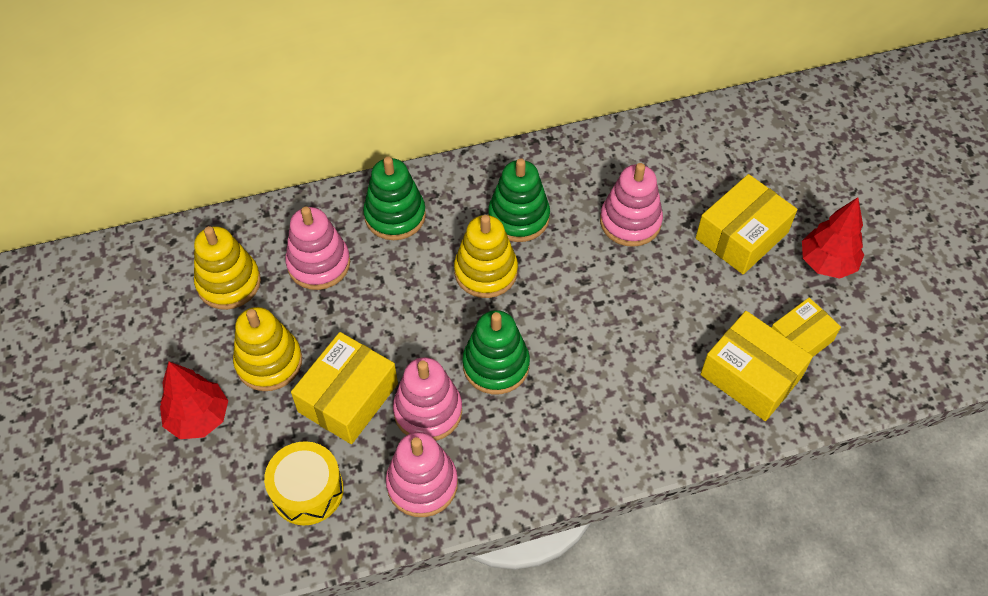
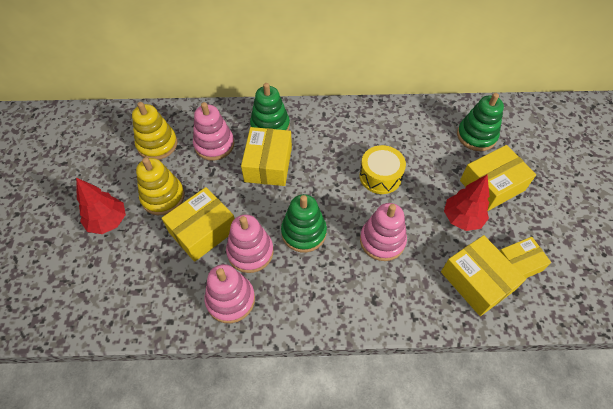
camera: 15 degrees right, 0 degrees up
(307, 490) = (156, 285): yellow drum -> yellow drum (380, 176)
(412, 276) = (268, 164): none -> yellow box
(486, 272) = (315, 172): yellow stacking toy -> none
(518, 217) = (346, 143): green stacking toy -> green stacking toy (476, 136)
(630, 222) = (418, 161): pink stacking toy -> pink stacking toy (382, 241)
(827, 263) = (548, 216): red tree -> red tree (462, 218)

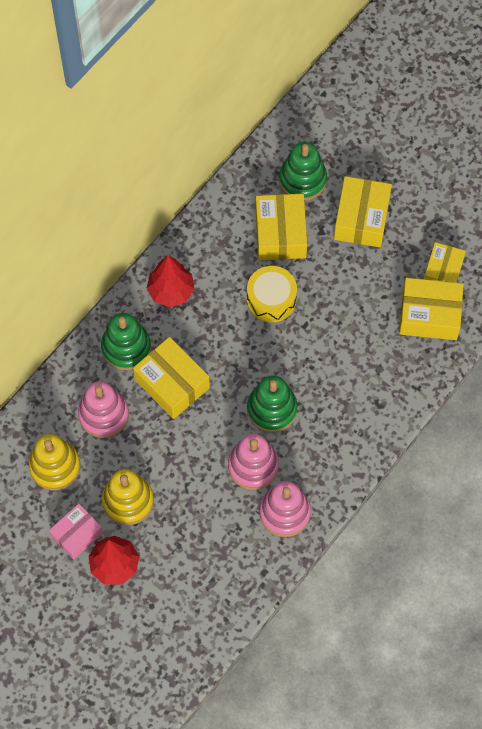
camera: 50 degrees left, 10 degrees up
(116, 186) = (77, 534): none -> pink box
(203, 231) = (197, 490): yellow box -> yellow box (280, 233)
(382, 241) = (334, 353): pink stacking toy -> none
(462, 218) = (369, 273): red tree -> red tree (171, 291)

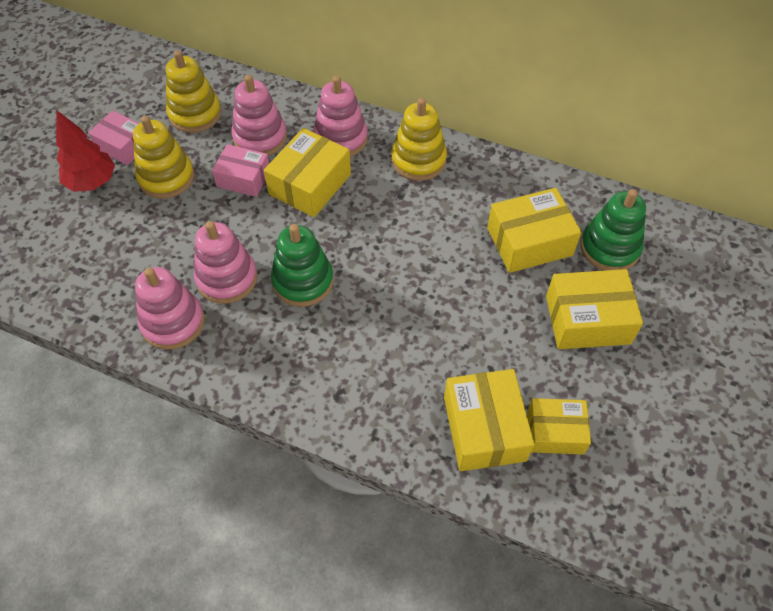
camera: 75 degrees right, 10 degrees down
(126, 347) = (340, 139): green stacking toy -> pink stacking toy
(149, 436) = (243, 178): none -> pink box
(171, 291) = (418, 160): red tree -> yellow stacking toy
(271, 299) = (442, 251): yellow drum -> none

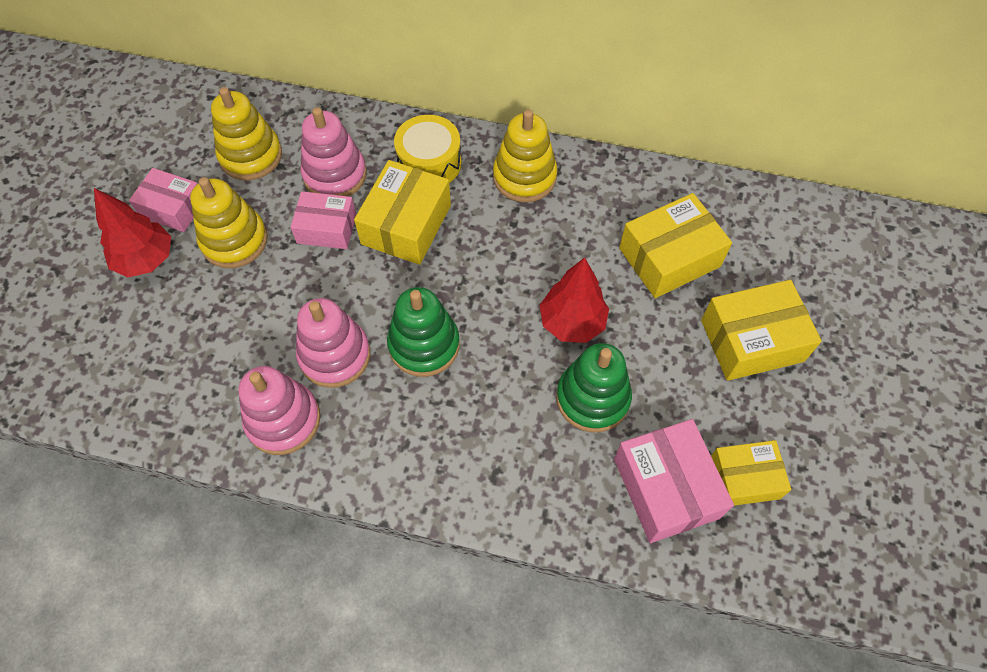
camera: 10 degrees left, 5 degrees up
(340, 139) = (429, 163): pink stacking toy -> yellow drum
(432, 282) = (572, 322): none -> red tree
(484, 428) = (666, 488): yellow box -> pink box
(609, 248) = (758, 251): green stacking toy -> green stacking toy (592, 398)

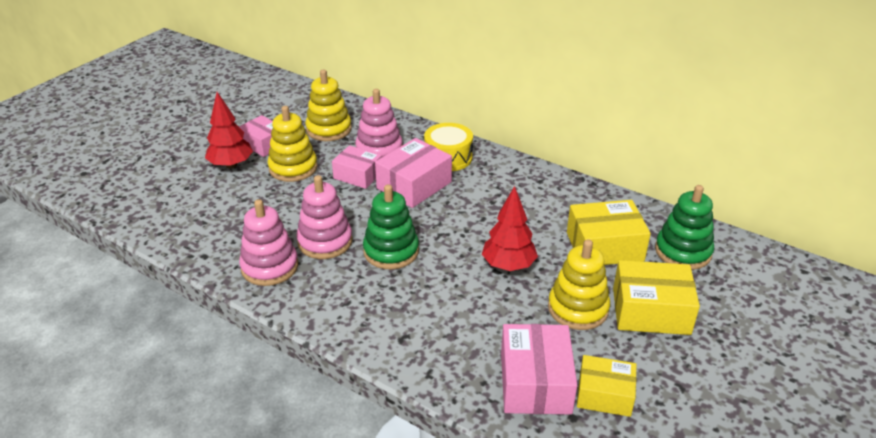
camera: 20 degrees right, 25 degrees down
(406, 224) = (414, 185): yellow box -> pink box
(524, 177) = (513, 179): yellow stacking toy -> yellow stacking toy (578, 308)
(592, 398) = (502, 313): green stacking toy -> green stacking toy (683, 251)

